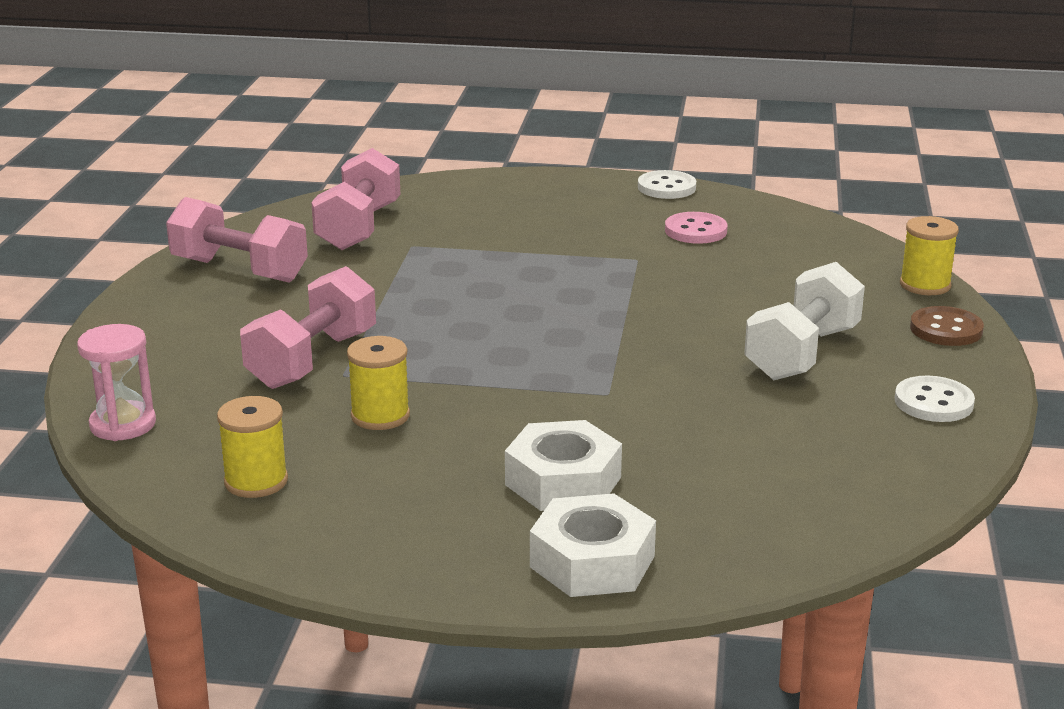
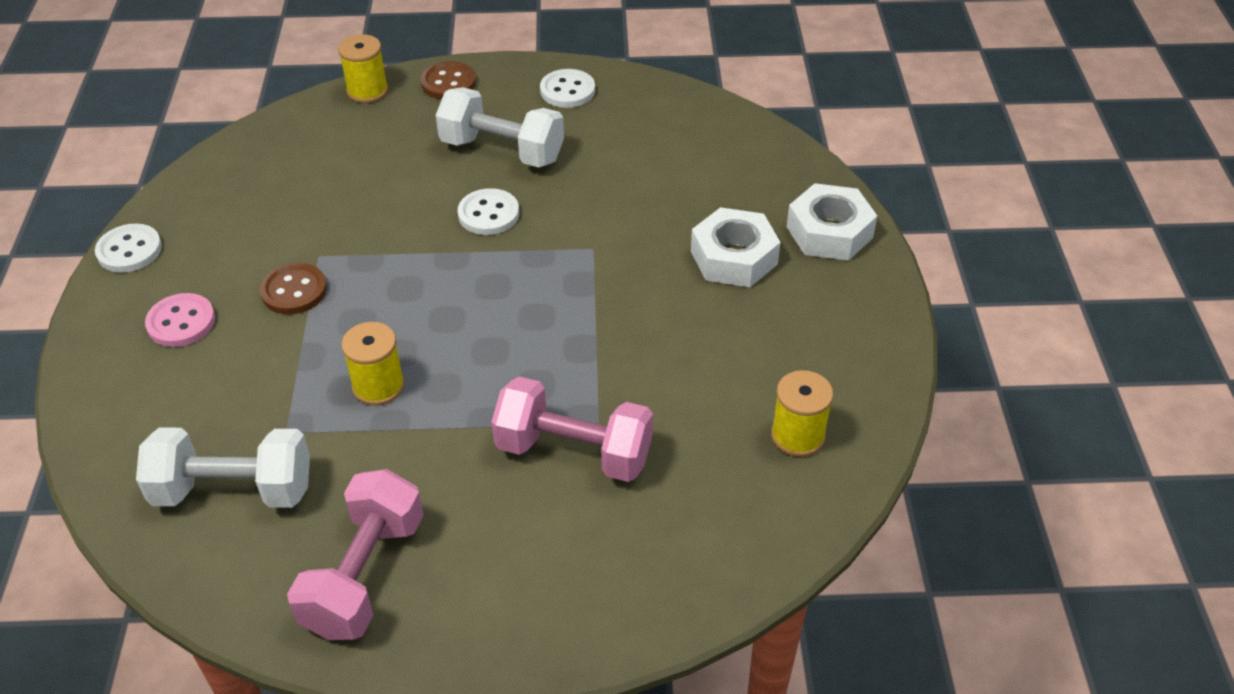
camera: 100 degrees left, 20 degrees up
(123, 424) = (736, 565): pink hourglass -> none
(359, 227) = (234, 490): pink dumbbell -> white dumbbell
(380, 416) = (667, 379): yellow spool -> yellow spool (378, 386)
(589, 248) = (294, 291): none -> brown button
(683, 340) = (488, 214): none -> white button
(695, 231) = (250, 222): pink button -> pink button (181, 322)

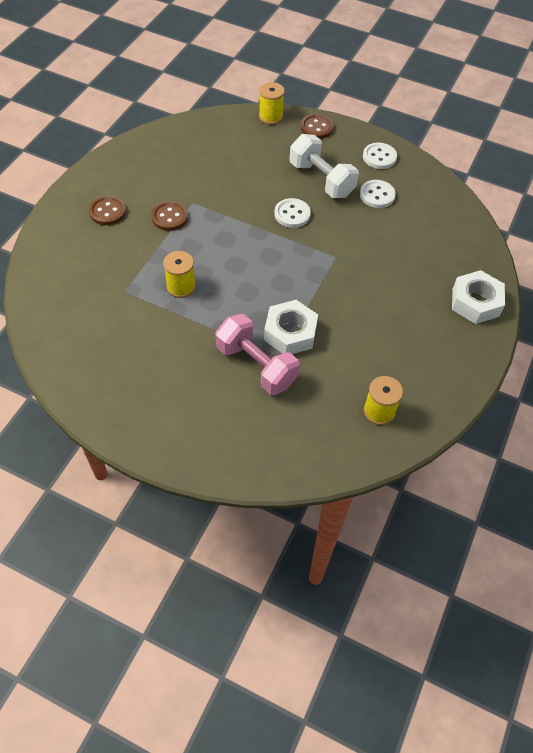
camera: 25 degrees right, 10 degrees up
(129, 250) = (104, 162): white button -> white button (377, 195)
(181, 322) = (107, 212): pink button -> brown button
(234, 490) = (84, 311): white dumbbell -> none
(364, 575) = (119, 382): pink dumbbell -> none
(734, 257) = (410, 294): white nut -> white nut (290, 333)

